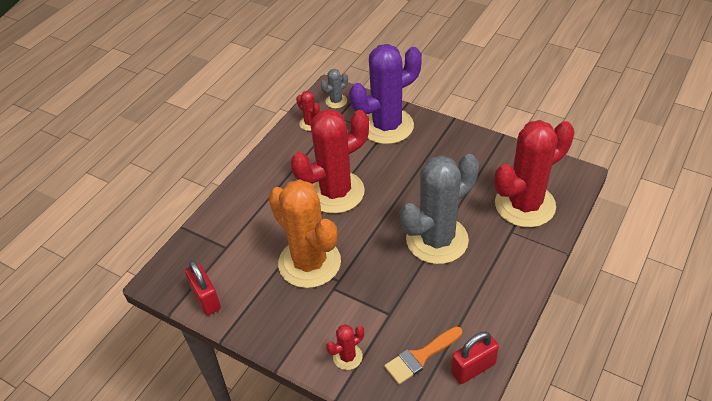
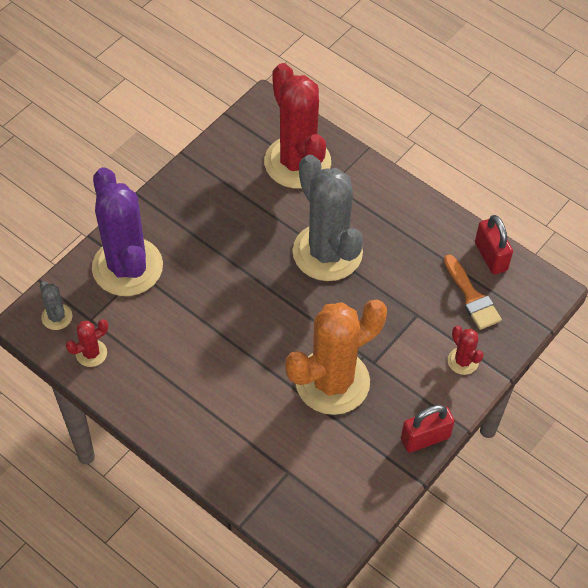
camera: 85 degrees left, 10 degrees up
(206, 299) = (363, 497): red padlock -> red padlock (425, 438)
(335, 192) = (228, 341): red cactus -> none

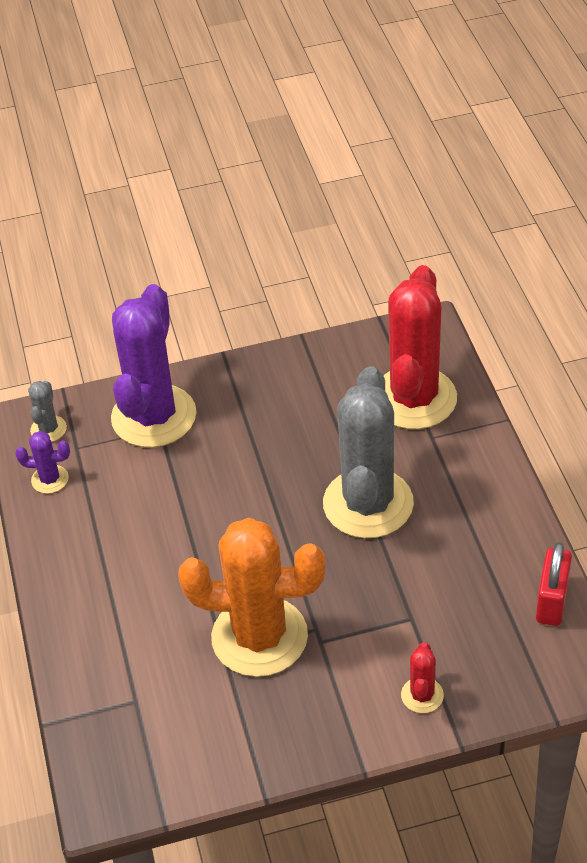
camera: 40 degrees right, 10 degrees down
(91, 353) = (50, 479): red cactus -> purple cactus
(425, 438) = (309, 752): red padlock -> none
(472, 297) = (491, 633): orange brush -> none

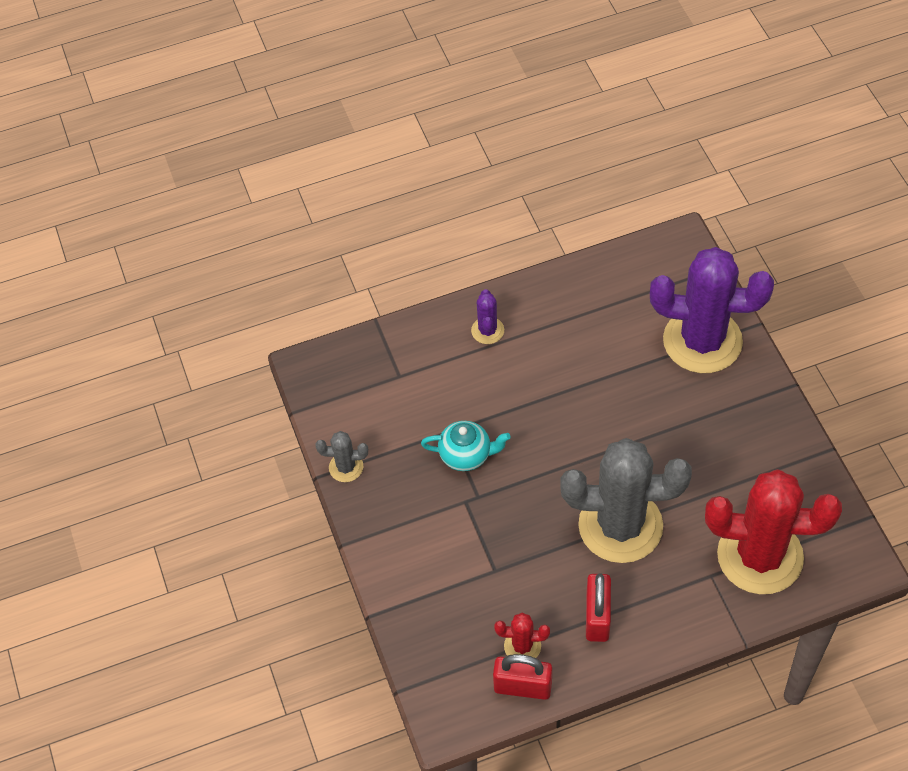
camera: 85 degrees right, 10 degrees up
(48, 429) = (675, 264): grey cactus -> grey cactus (346, 467)
(50, 479) = (617, 276): purple cactus -> purple cactus (487, 330)
(259, 637) = (466, 455): orange cactus -> turquoise teapot
(422, 695) = (416, 583): red cactus -> red cactus (522, 646)
(473, 532) = (597, 617): none -> red padlock

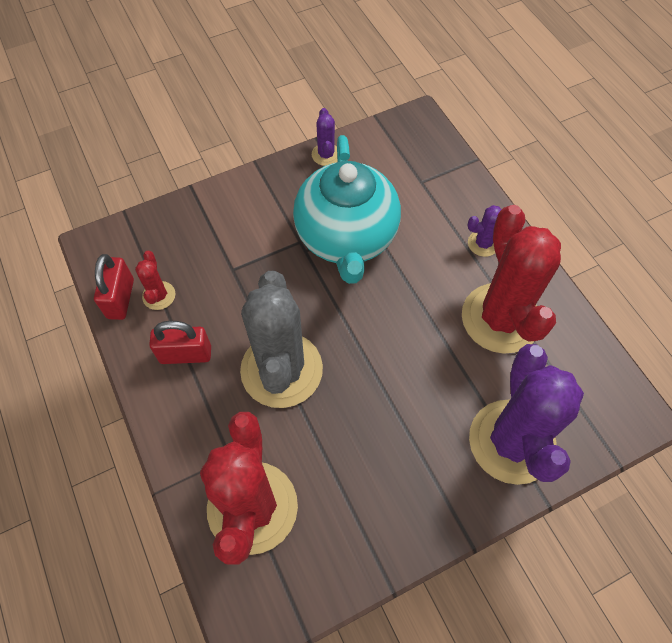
camera: 80 degrees right, 5 degrees up
(346, 467) = (326, 155): grey cactus -> purple cactus
(466, 455) = (346, 238): turquoise teapot -> turquoise teapot, size x2.17
(576, 329) = (500, 318): none -> red cactus

